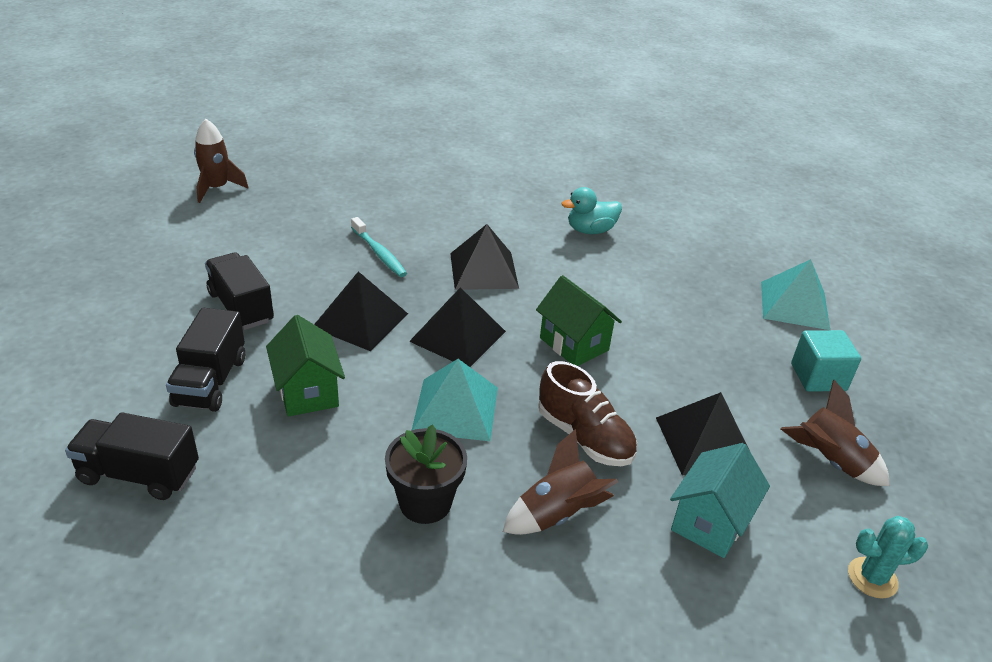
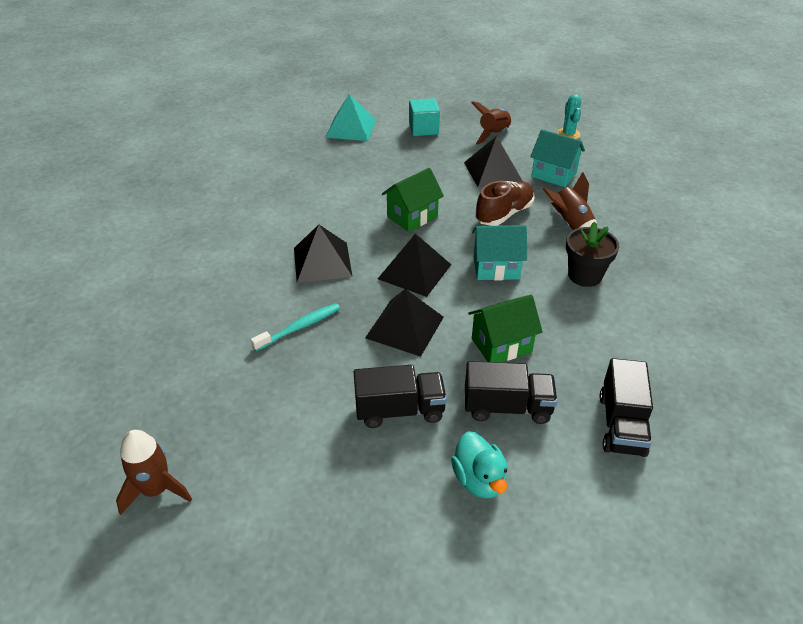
camera: 90 degrees left, 5 degrees up
(241, 307) = (399, 410): black truck -> black truck turned 150 degrees counterclockwise
(455, 409) = (496, 268): turquoise pyramid -> turquoise house
(590, 230) = (257, 206): turquoise duck -> turquoise duck (479, 480)

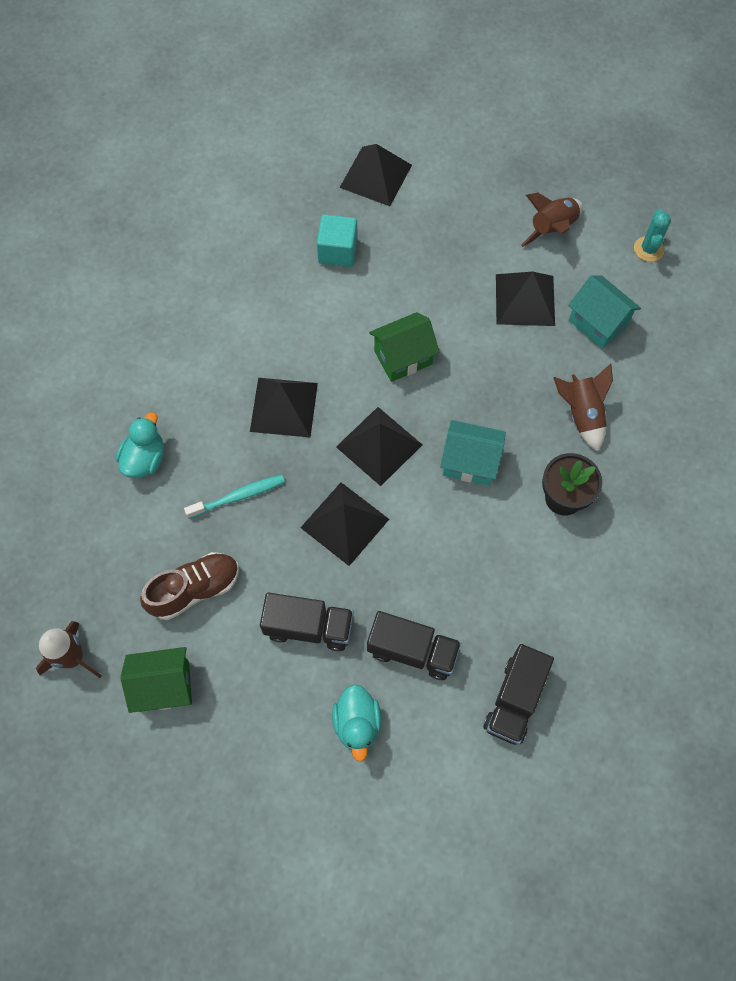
camera: 15 degrees right, 25 degrees up
(203, 318) = (145, 459): none -> turquoise duck
(351, 128) = (376, 176): turquoise pyramid -> black pyramid
(423, 129) = (466, 198): turquoise cube -> turquoise cube (337, 251)
(501, 345) = (435, 572): green house -> green house (164, 686)
(504, 214) = (511, 378): brown shoe -> brown shoe (195, 589)

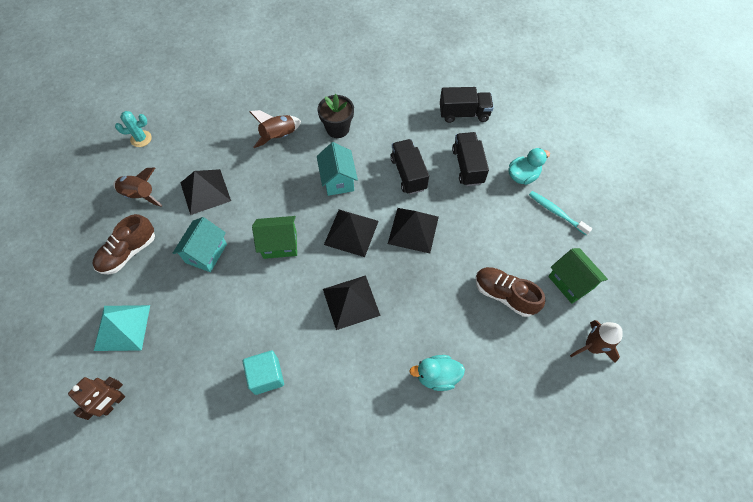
camera: 115 degrees left, 5 degrees down
(237, 496) = (430, 300): turquoise toothbrush -> turquoise toothbrush (557, 213)
(294, 153) = (113, 403): none -> brown robot
(308, 627) = (487, 221): black truck -> black truck (408, 174)
(337, 251) = (205, 324): turquoise cube -> turquoise cube (266, 376)
(376, 176) = (122, 327): black pyramid -> turquoise pyramid
(403, 358) = (280, 244): green house -> green house turned 45 degrees counterclockwise
(471, 200) = (128, 252): none -> brown shoe
(597, 323) = (209, 148): turquoise house -> turquoise house (206, 253)

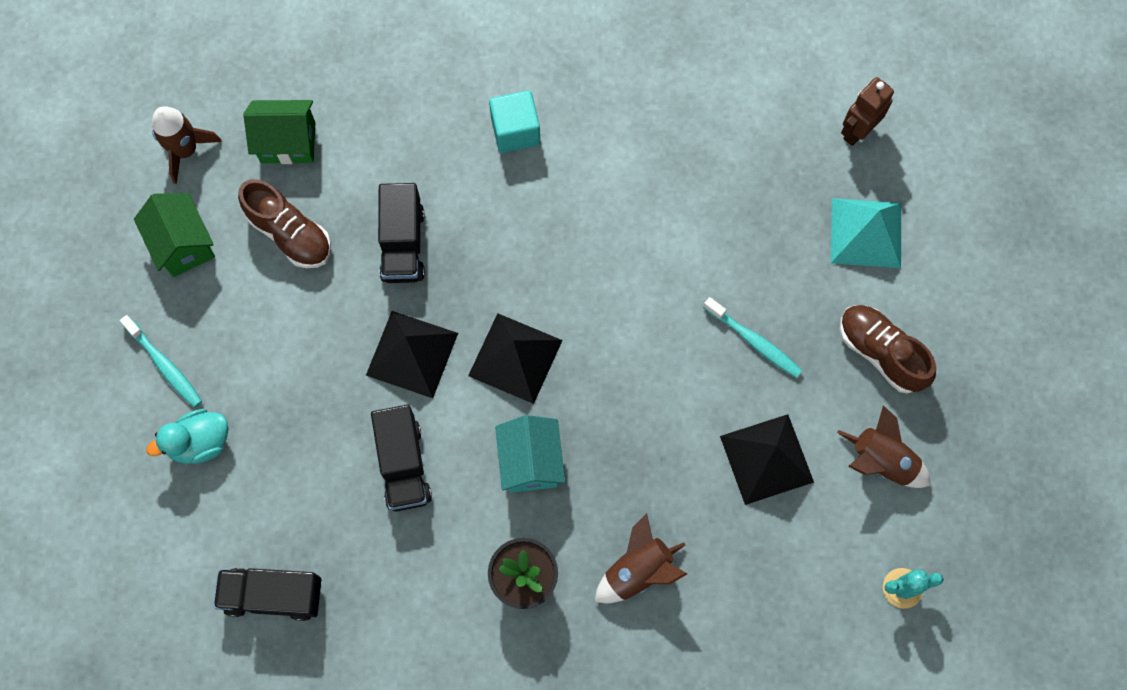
camera: 175 degrees left, 10 degrees up
(128, 252) = (880, 353): brown shoe -> brown shoe turned 90 degrees counterclockwise
(206, 253) = (753, 341): turquoise house -> turquoise toothbrush
(266, 376) = (650, 149): turquoise cube -> turquoise cube (515, 131)
(280, 244) = (634, 346): green house -> green house (288, 142)
(351, 302) = (524, 242): black pyramid -> none
(437, 376) = (414, 130): turquoise duck -> none
(467, 166) = (293, 472): black truck -> black truck (403, 244)

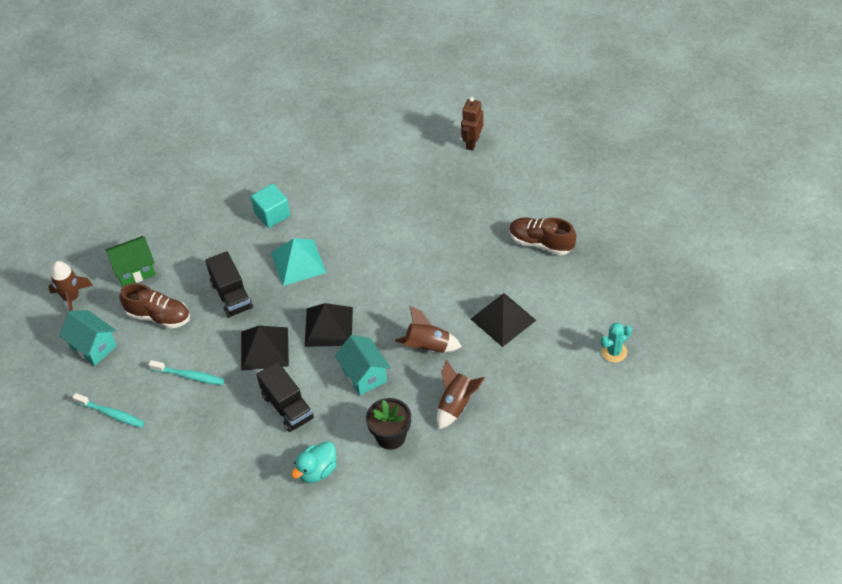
camera: 20 degrees left, 20 degrees down
(183, 245) = (93, 347): green house -> turquoise house
(200, 442) = (153, 445): turquoise duck -> turquoise duck (317, 471)
(273, 595) = (239, 507): black truck -> none
(753, 341) = (465, 265): turquoise toothbrush -> turquoise toothbrush (189, 376)
(866, 233) = (502, 188): turquoise pyramid -> turquoise pyramid (298, 262)
(881, 461) = (569, 295): brown rocket -> brown rocket (428, 347)

